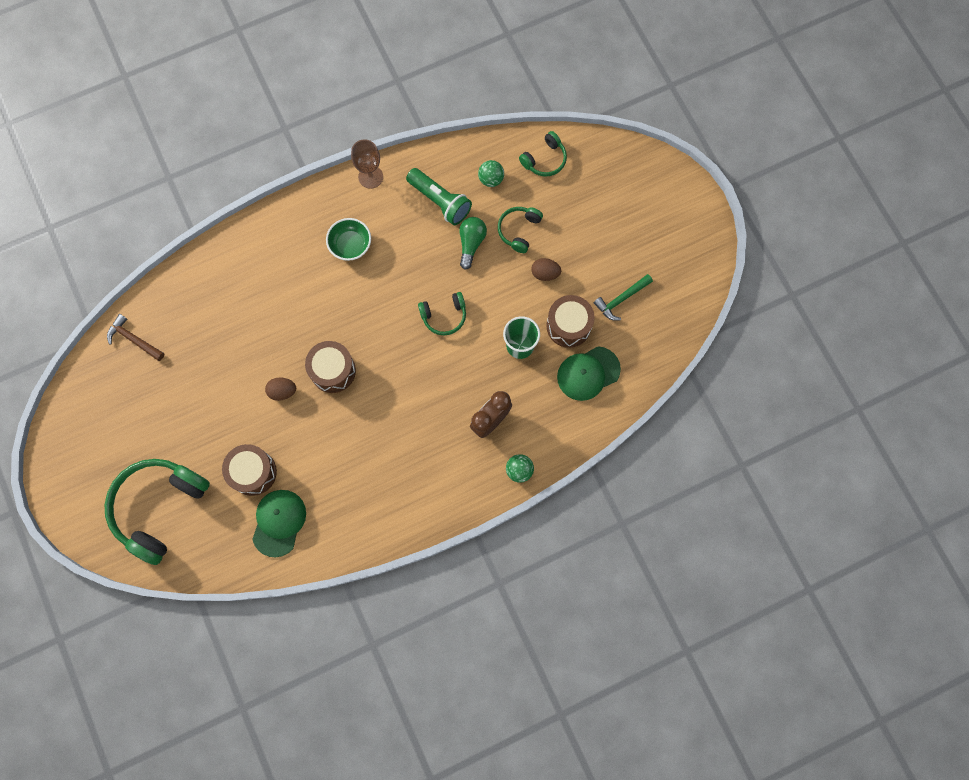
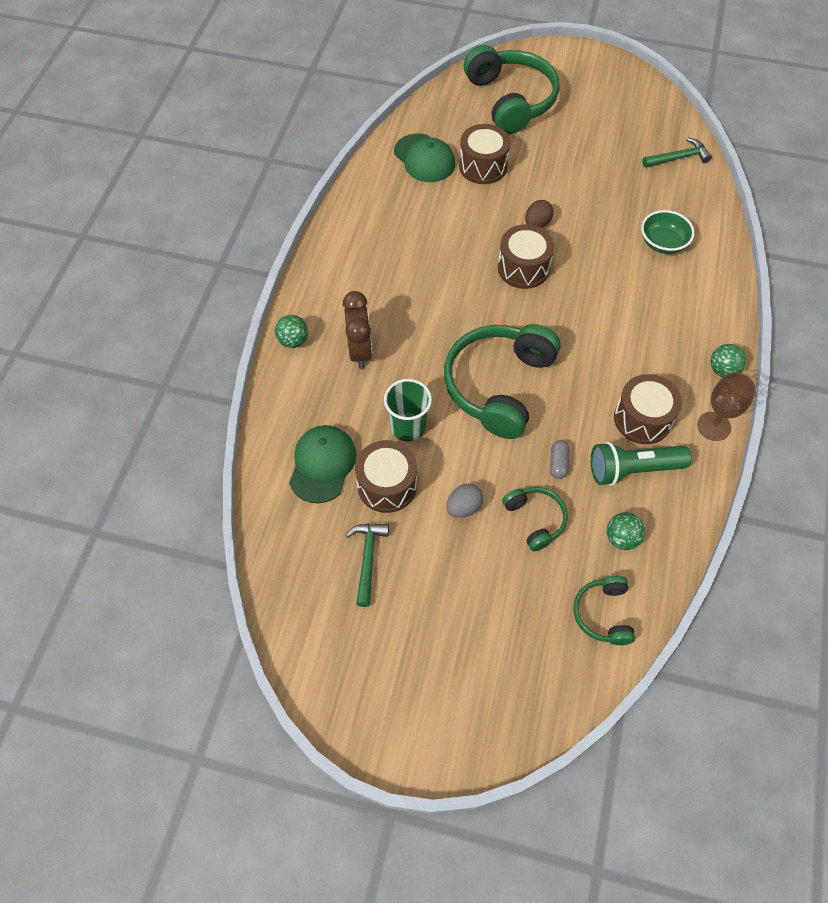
camera: 130 degrees right, 15 degrees down
(134, 339) = (678, 158): brown hammer -> green hammer
(321, 196) = (722, 370): none -> green ball
(350, 245) = (644, 359): green bowl -> green bowl (662, 243)
(398, 218) = (642, 419): none -> brown drum
(444, 316) = (498, 385): green headphones -> green headphones, size x2.01
(471, 243) = (558, 463): green light bulb -> grey capsule
(545, 273) = (463, 507): brown egg -> grey egg

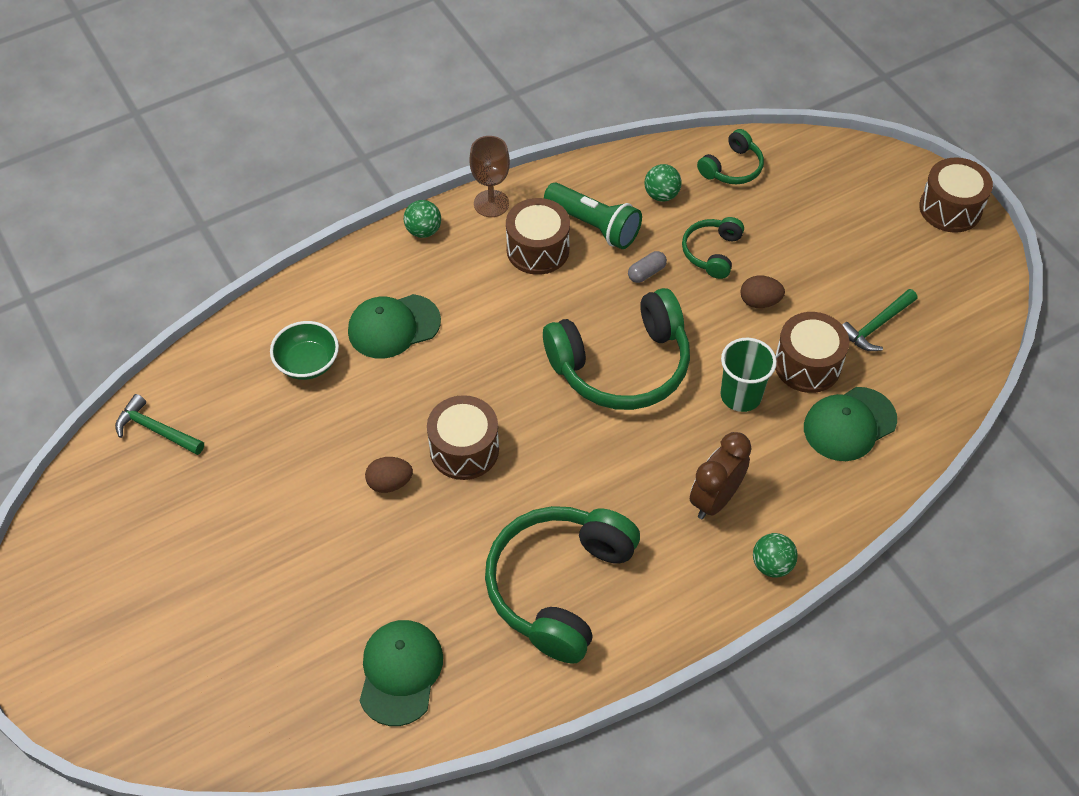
camera: 135 degrees left, 5 degrees down
(463, 507) = (759, 302): grey egg -> brown egg
(483, 166) = (353, 601): brown drum -> brown drum (950, 208)
(511, 100) = (203, 665): green headphones -> green headphones (559, 586)
(651, 299) = (393, 326): none -> green cap

